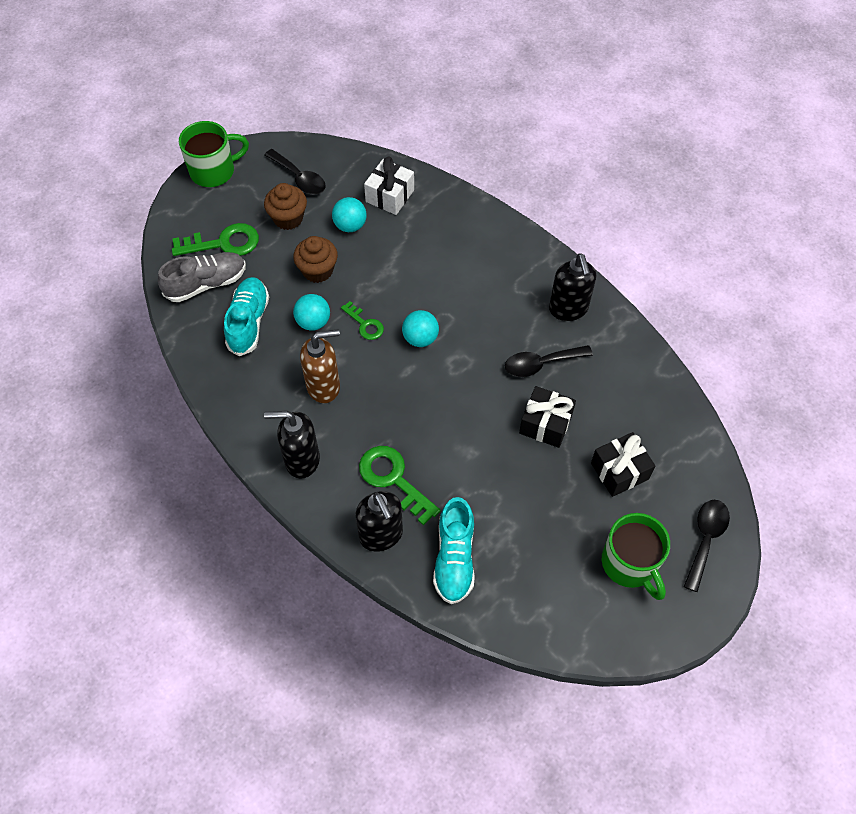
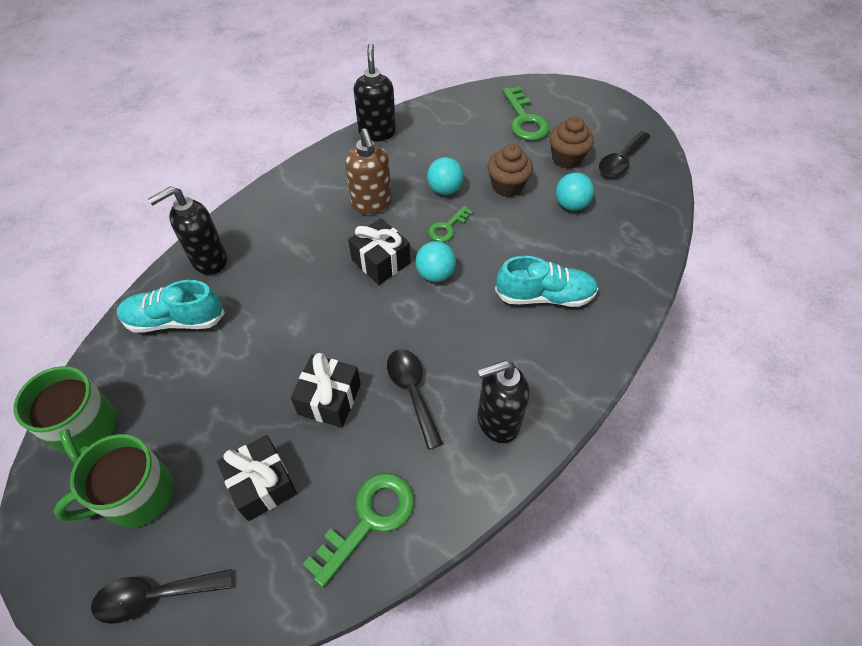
camera: 85 degrees right, 5 degrees down
(206, 284) = (476, 115): grey shoe -> none
(214, 171) = (608, 103): green mug -> green mug (86, 429)
(248, 322) = (438, 146): turquoise shoe -> turquoise shoe (544, 296)
(301, 460) = (292, 197): black soap dispenser -> black soap dispenser (377, 132)
(390, 196) = (622, 233): white gift -> none
(394, 479) = (267, 265): green key -> green key (368, 520)
(400, 381) = (381, 261): none -> black gift
(705, 539) = (154, 596): black spoon -> black spoon turned 150 degrees clockwise

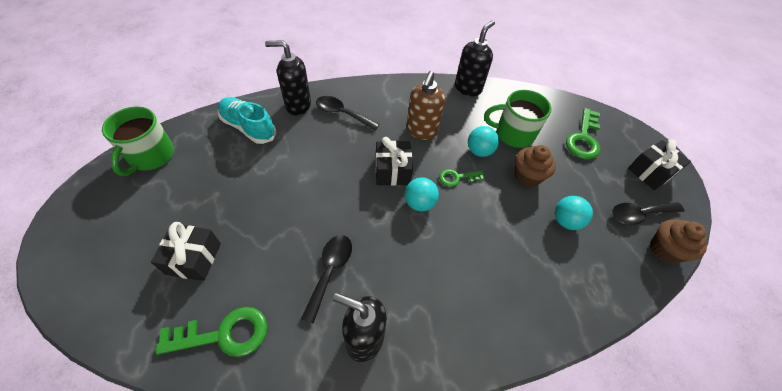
camera: 35 degrees right, 0 degrees up
(137, 496) = (134, 212): green mug -> green mug (513, 134)
(154, 596) = (84, 277): black spoon -> black spoon (342, 114)
(329, 399) = (279, 236): black gift -> black gift (650, 172)
(544, 296) = (483, 274): turquoise shoe -> none
(566, 158) = (593, 185): brown cupcake -> brown cupcake (664, 250)

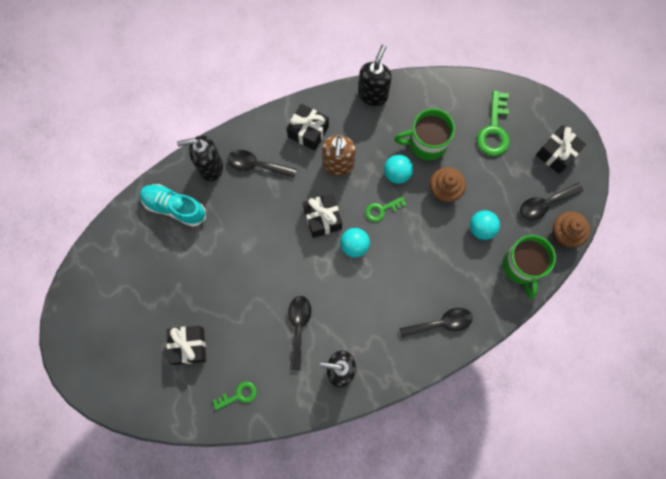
camera: 10 degrees left, 20 degrees up
(151, 156) = (103, 264): green mug -> green mug (521, 266)
(223, 334) = (238, 395): green key -> green key, size x0.59
(400, 100) = (308, 131): none -> black gift
(507, 313) = (441, 323): none -> black spoon

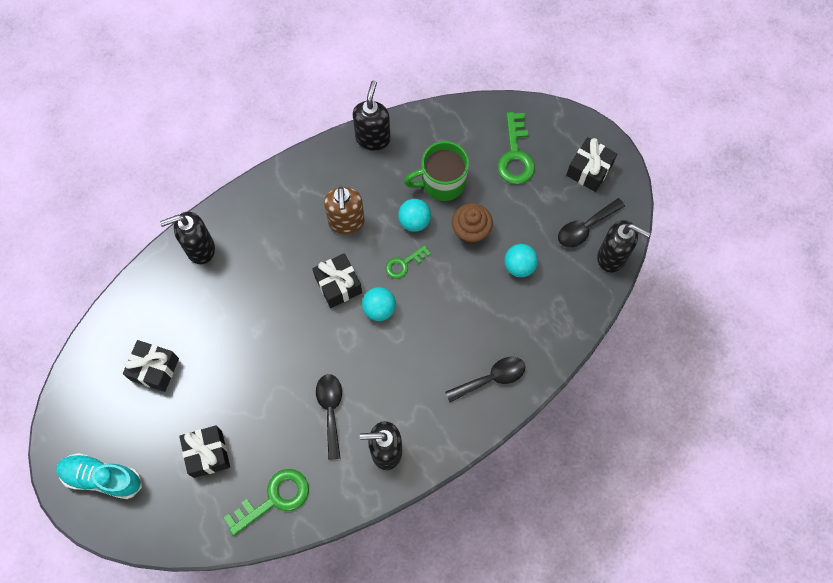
camera: 10 degrees left, 5 degrees down
(174, 207) = (166, 300): turquoise shoe -> turquoise shoe (102, 478)
(238, 395) = (274, 499): green key -> green key, size x1.71
(256, 165) = (253, 238): black spoon -> none
(308, 131) = (306, 191): black gift -> black gift (154, 369)
(521, 266) = (571, 300): green mug -> none
(564, 234) = (612, 257): brown cupcake -> black soap dispenser

